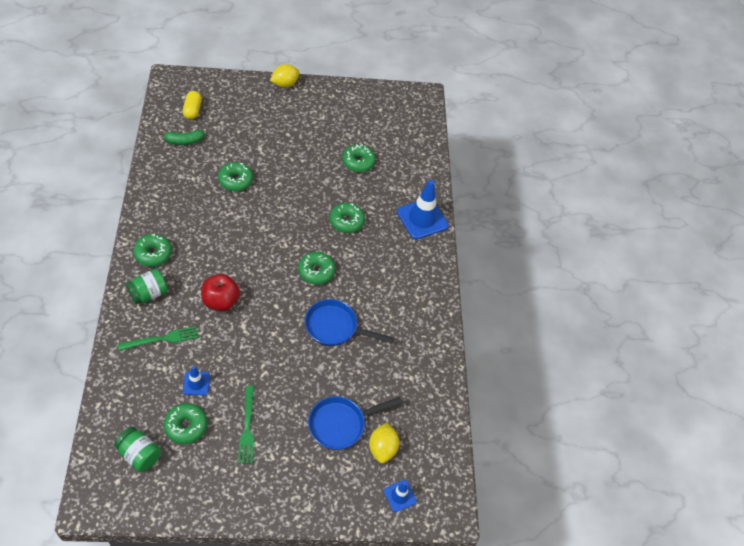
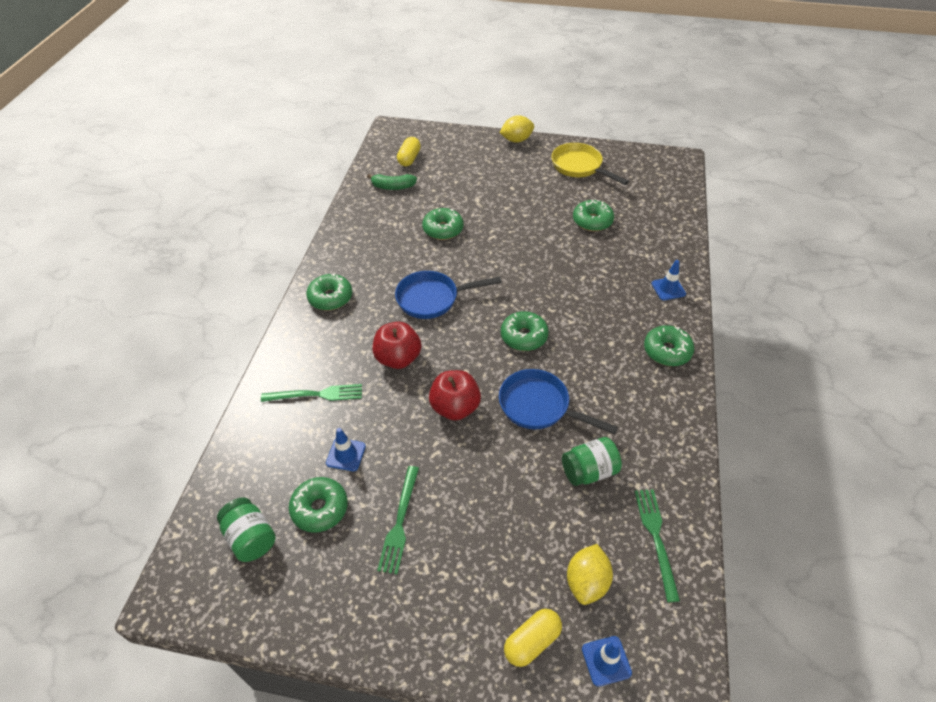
camera: 20 degrees right, 5 degrees down
(148, 294) = (314, 341): green jar -> green jar (589, 471)
(272, 336) = (455, 407): none -> red apple
(341, 424) = (530, 537): blue pan -> blue pan (432, 299)
(342, 109) = (579, 167): none -> yellow pan
(346, 221) = (570, 283): green donut -> green donut (667, 351)
(351, 492) = (532, 641): none -> yellow capsule
(422, 219) = (668, 289): blue traffic cone -> blue traffic cone, size x0.52
(425, 412) = (656, 538): none -> green fork

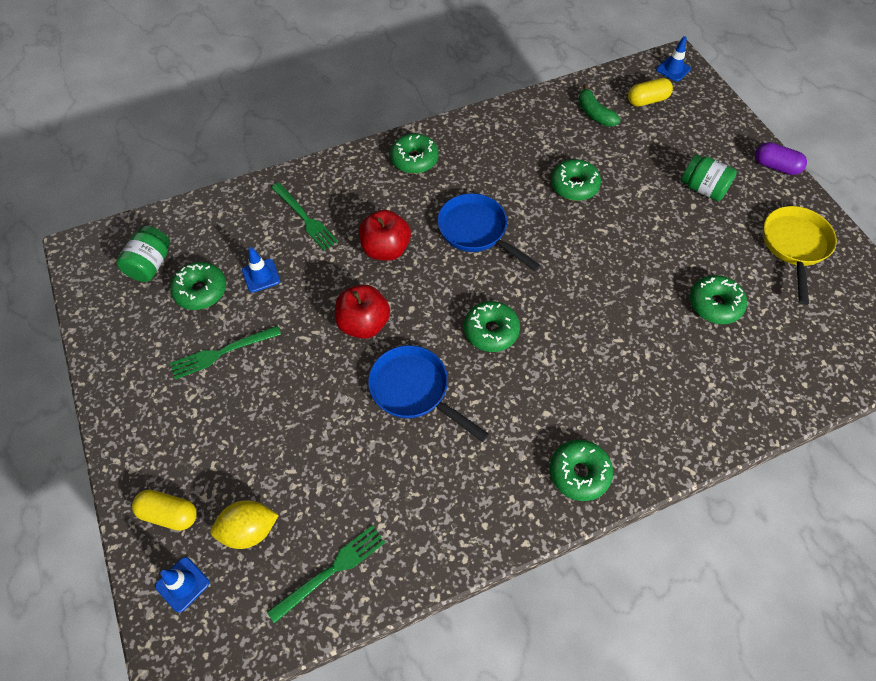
camera: 55 degrees right, 10 degrees up
(516, 140) = (775, 166): yellow lemon -> purple capsule
(539, 406) = (414, 390): blue pan -> blue pan turned 45 degrees counterclockwise
(589, 471) = (369, 473): green jar -> green jar (703, 189)
(668, 289) = (676, 431): blue traffic cone -> blue traffic cone (673, 69)

